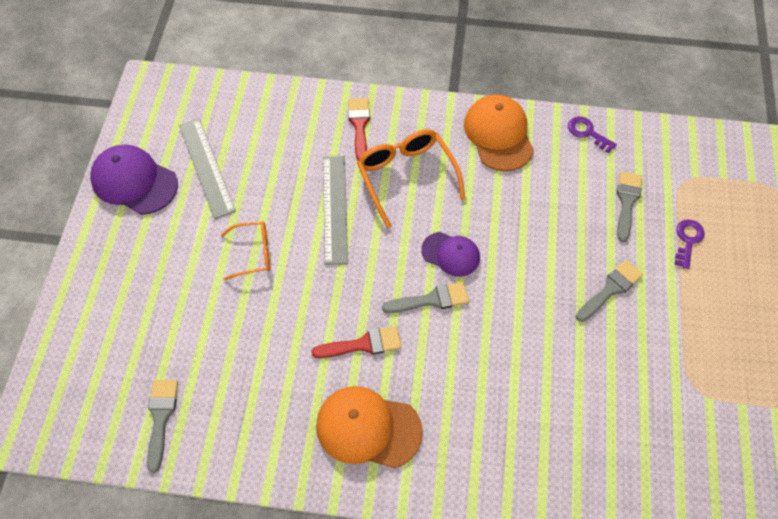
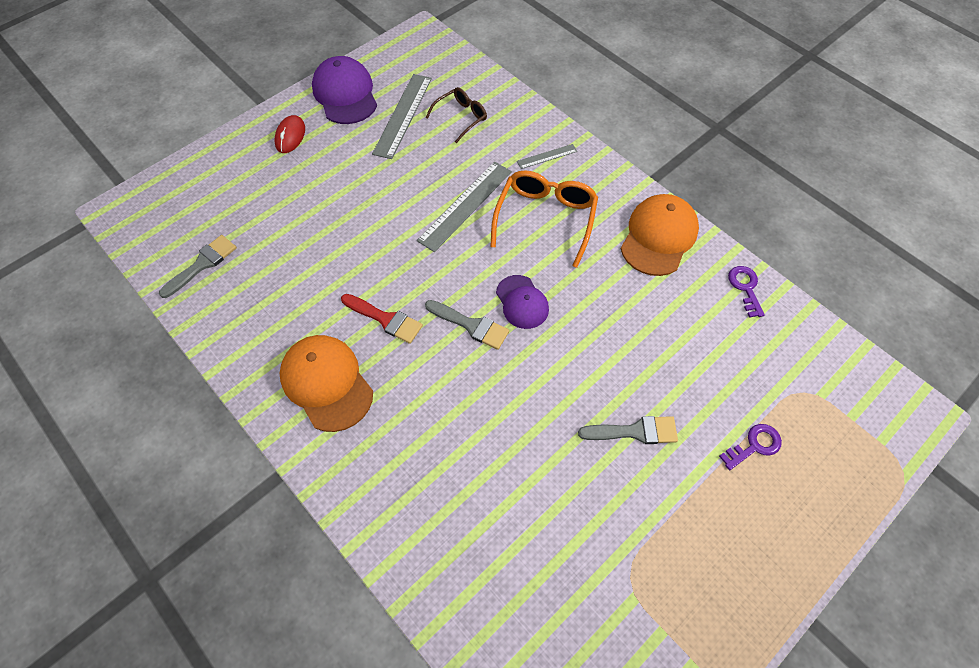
camera: 40 degrees right, 0 degrees up
(122, 252) = (290, 136): none -> red mouse
(253, 253) = (374, 197): orange glasses -> none
(258, 137) = (461, 117): none -> brown glasses
(359, 125) = (547, 156): red brush -> grey ruler
(627, 202) = (725, 370): grey brush -> none

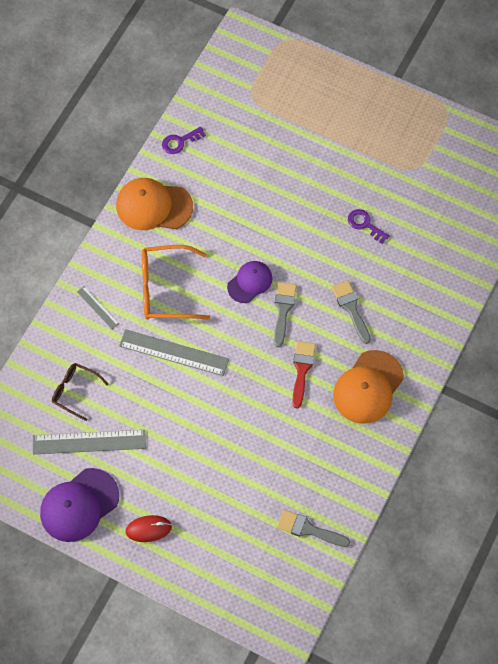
camera: 110 degrees left, 5 degrees up
(634, 431) = (321, 187): grey brush -> grey brush (351, 308)
(754, 445) = (302, 119): purple key -> purple key (365, 224)

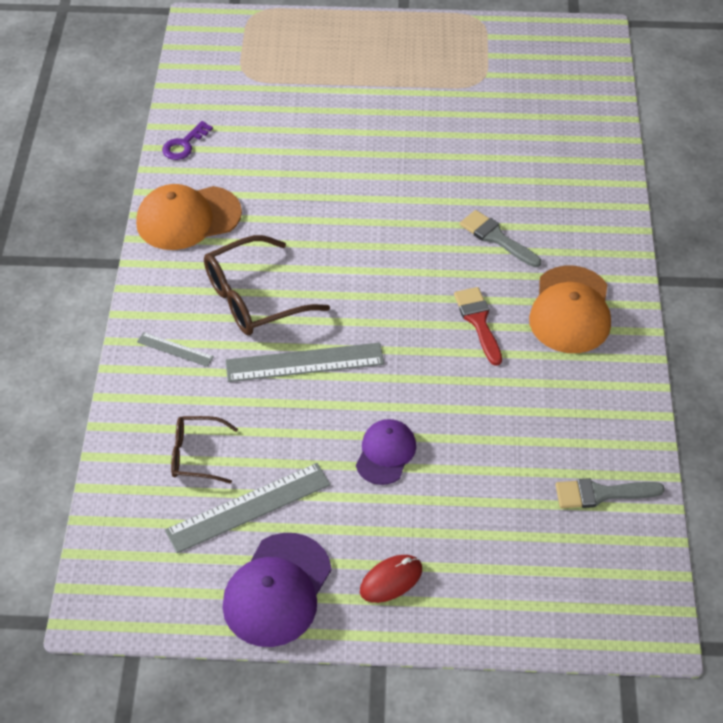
camera: 25 degrees left, 15 degrees down
(165, 289) = (253, 298): orange glasses -> brown glasses
(250, 282) = (356, 254): purple cap -> purple cap (385, 453)
(283, 310) = (415, 268): grey brush -> none
(365, 224) = (458, 151): purple key -> none

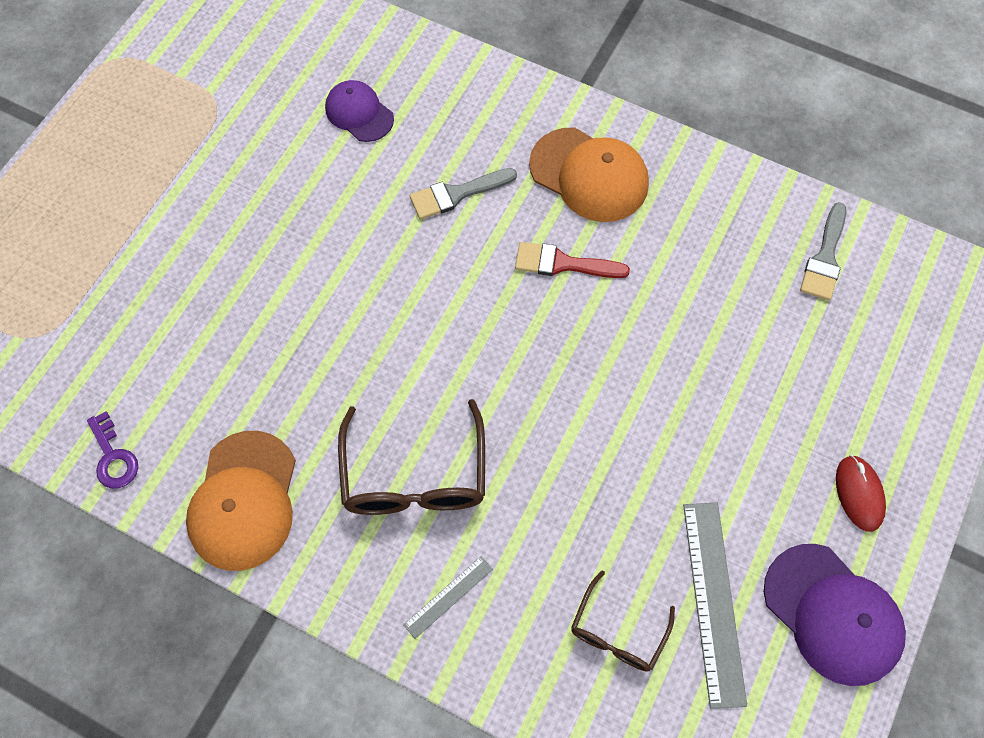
camera: 65 degrees left, 15 degrees up
(304, 362) = (537, 459): grey ruler -> none
(385, 453) = (697, 429): purple cap -> purple cap (359, 113)

